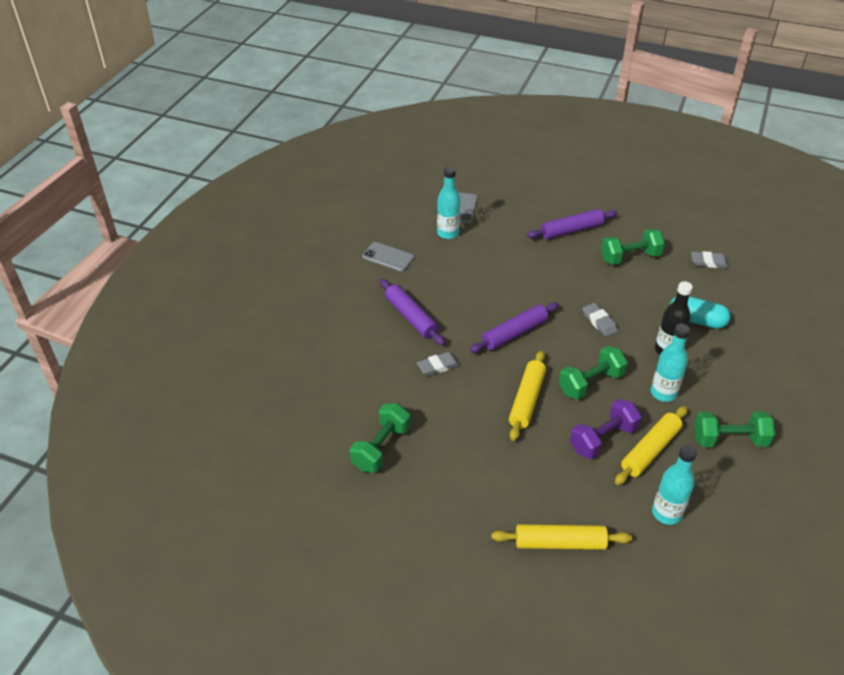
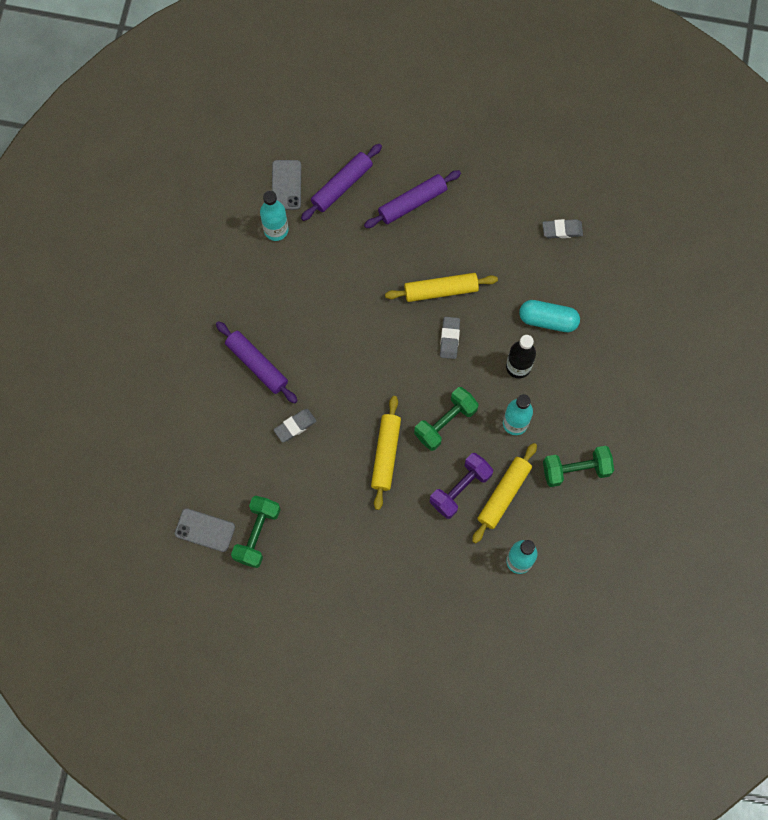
camera: 10 degrees left, 30 degrees up
(388, 257) = (216, 279): grey phone -> grey phone (205, 530)
(514, 333) = (365, 369): purple rolling pin -> purple rolling pin (341, 185)
(559, 543) = (428, 607): yellow rolling pin -> yellow rolling pin (440, 290)
(599, 322) = (449, 339): grey eraser -> grey eraser turned 45 degrees clockwise
(630, 257) = (478, 236): green dumbbell -> none

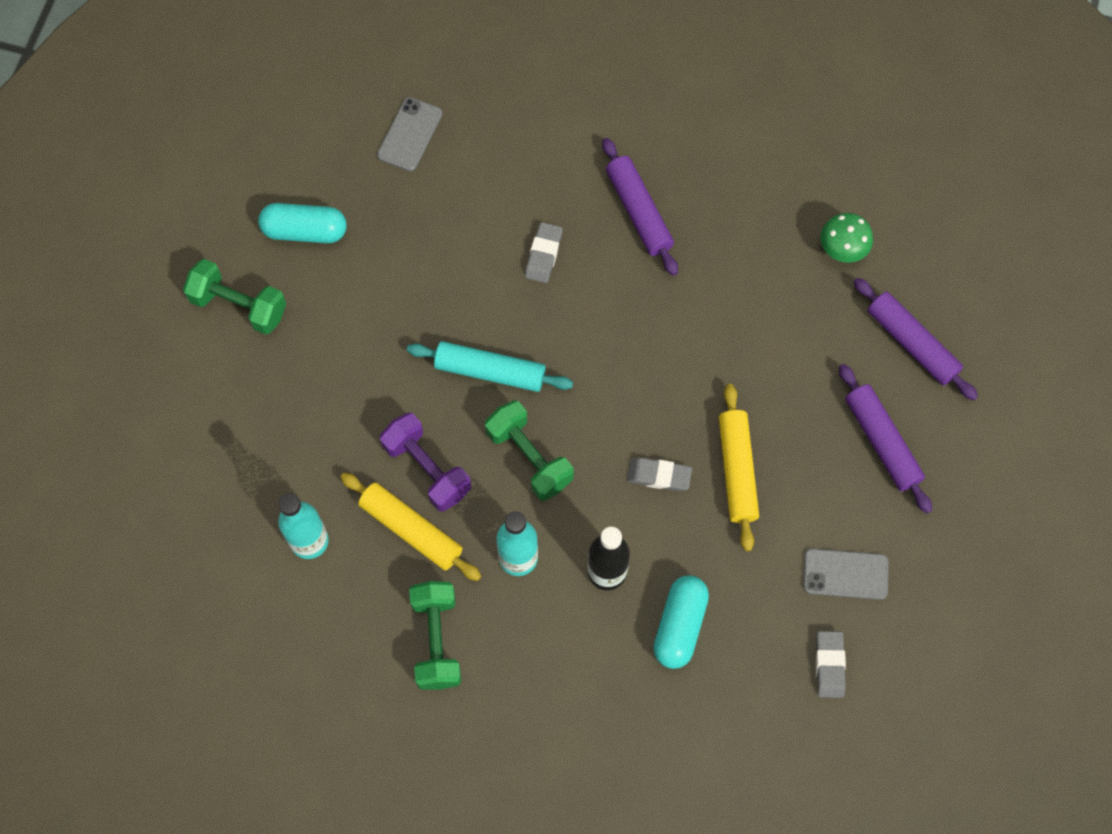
camera: 95 degrees right, 5 degrees down
(257, 364) = (638, 211): purple rolling pin -> purple rolling pin turned 75 degrees counterclockwise
(257, 534) = (395, 197): green dumbbell -> green dumbbell (239, 306)
(276, 230) = (842, 249): turquoise bottle -> green mushroom
(286, 185) = (914, 267): grey phone -> grey phone (845, 574)
(288, 596) = (305, 231): none -> turquoise capsule
(295, 426) = (543, 255): grey eraser -> grey eraser turned 45 degrees clockwise
(386, 454) = (490, 371): yellow rolling pin -> turquoise rolling pin

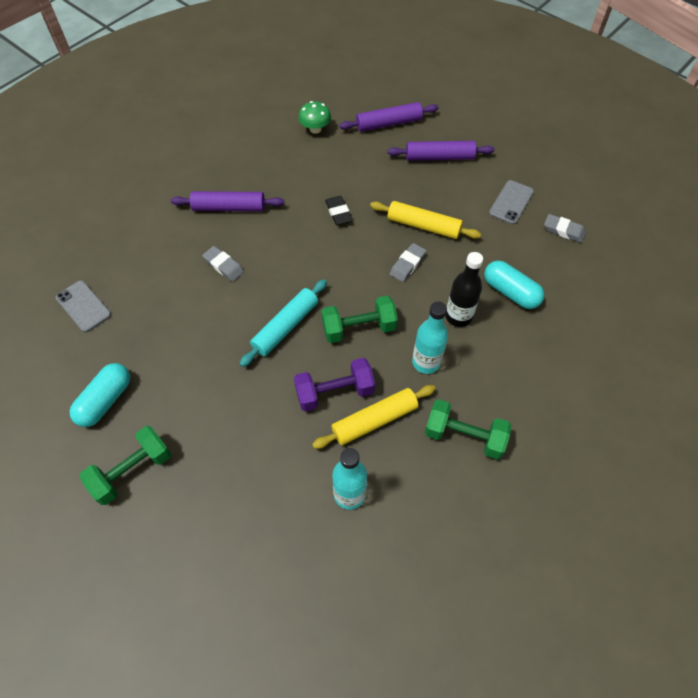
camera: 65 degrees left, 10 degrees down
(702, 350) = (338, 213): none -> black eraser

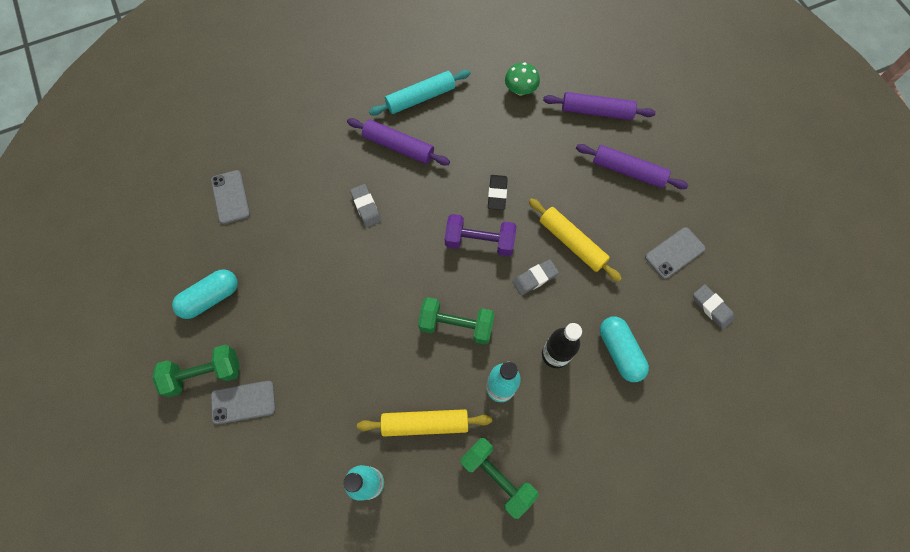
camera: 25 degrees right, 10 degrees up
(186, 479) = (243, 402): none -> grey phone
(285, 327) = (391, 294): turquoise rolling pin -> turquoise rolling pin (420, 98)
(334, 392) = (403, 379): purple dumbbell -> purple dumbbell (479, 241)

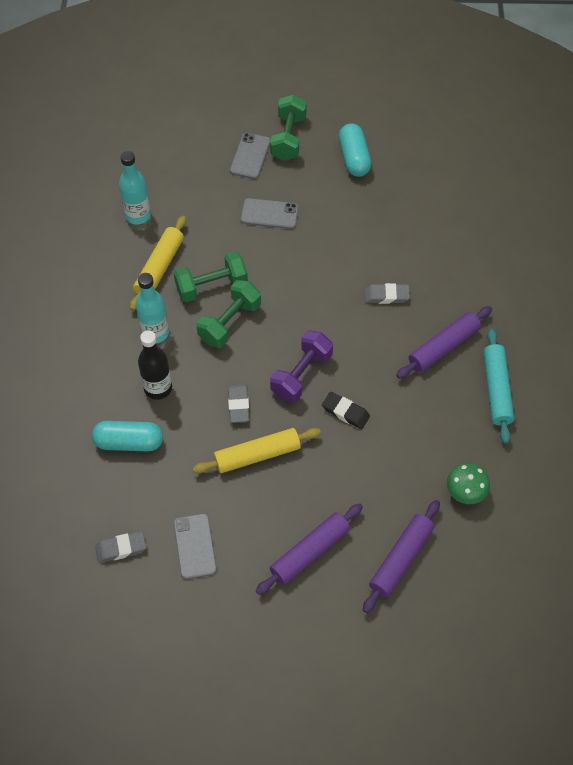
camera: 115 degrees right, 10 degrees down
(230, 197) = (449, 196): grey phone -> grey phone (269, 214)
(497, 477) = (86, 300): green dumbbell -> green dumbbell (211, 286)

